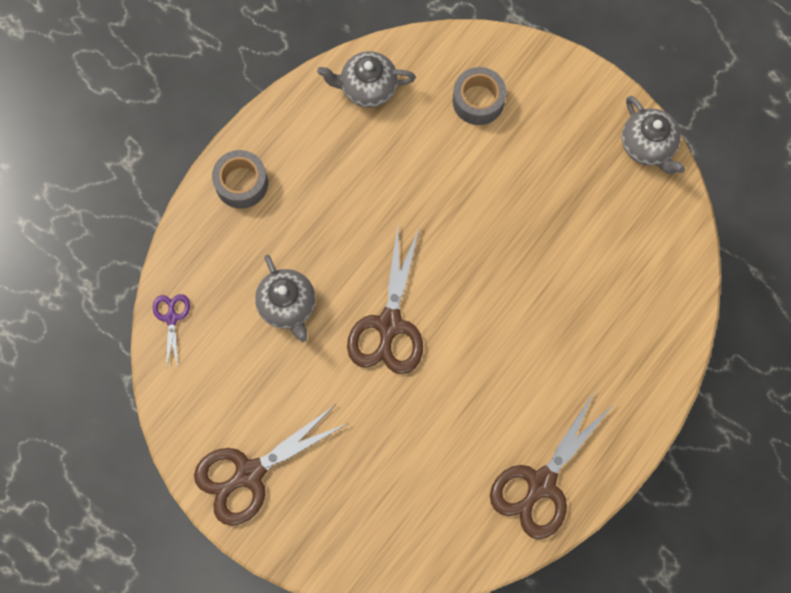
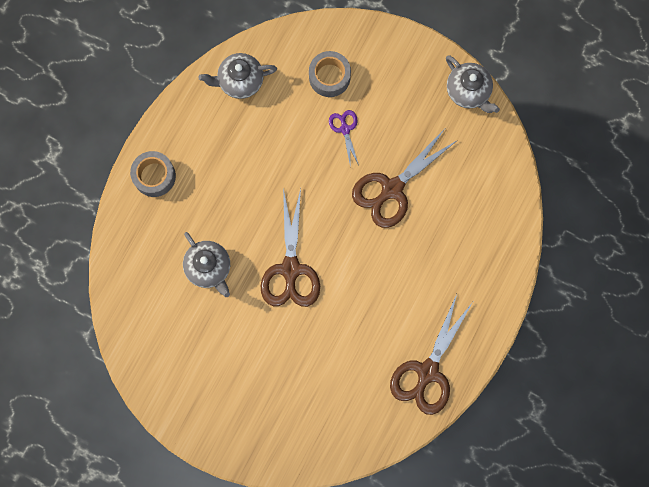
camera: 10 degrees left, 5 degrees up
(171, 317) = (120, 293): purple scissors -> purple scissors (345, 129)
(249, 474) = (203, 404): brown scissors -> brown scissors (392, 189)

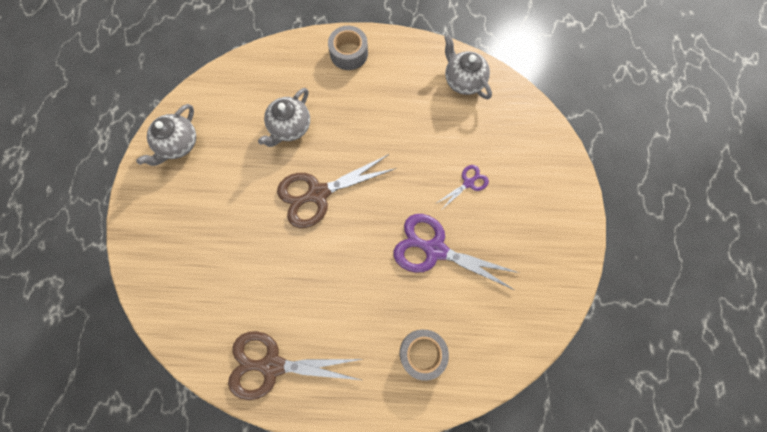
camera: 65 degrees right, 5 degrees down
(329, 77) = (508, 149): grey tape -> grey tape (422, 353)
(392, 189) = (434, 249): brown scissors -> purple scissors
(468, 91) = (567, 279): grey teapot -> grey teapot (178, 144)

